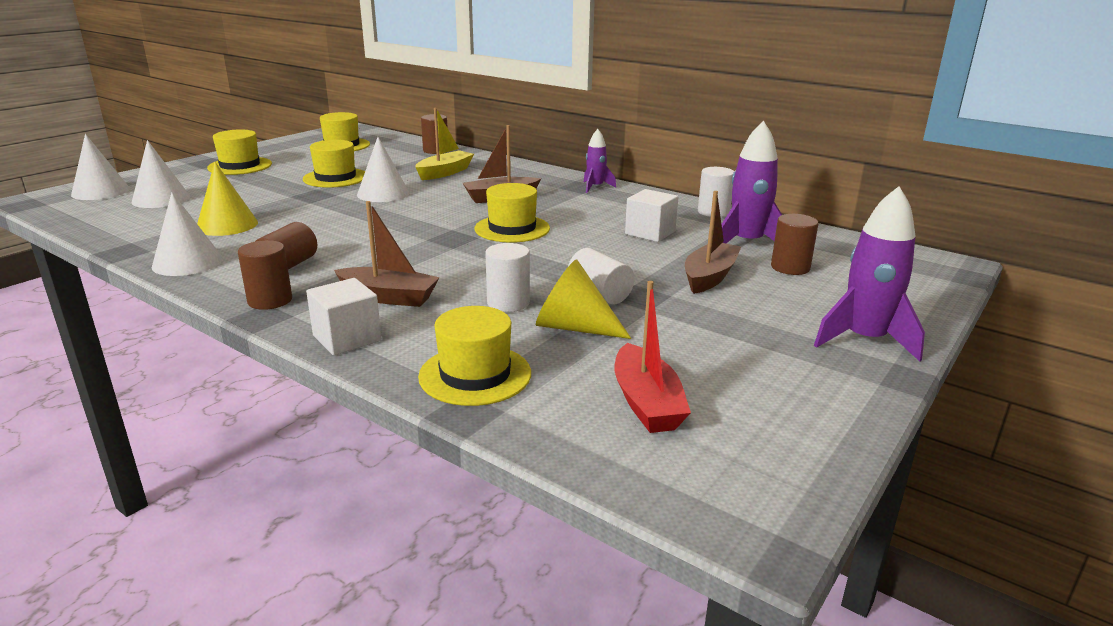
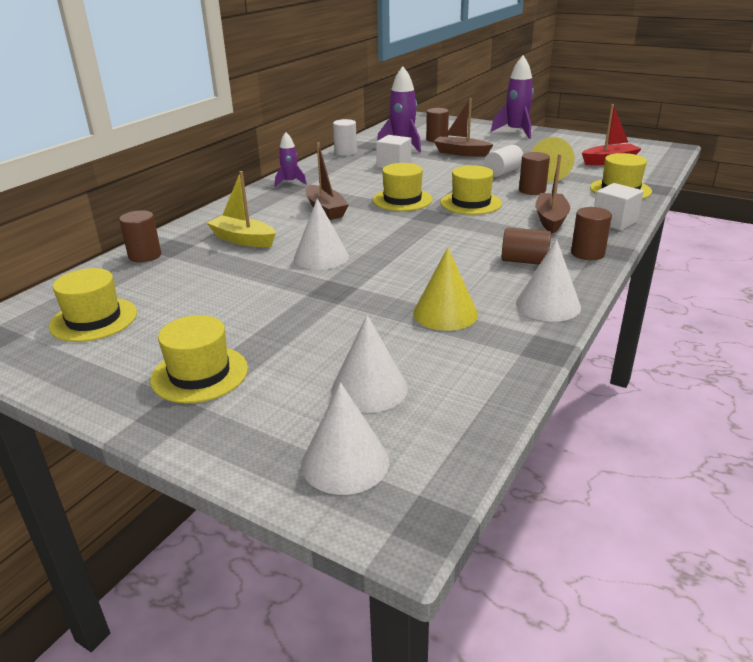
camera: 95 degrees left, 5 degrees up
(335, 178) = (263, 292): yellow hat -> yellow hat (471, 203)
(508, 303) = (532, 190): white cylinder -> brown cylinder

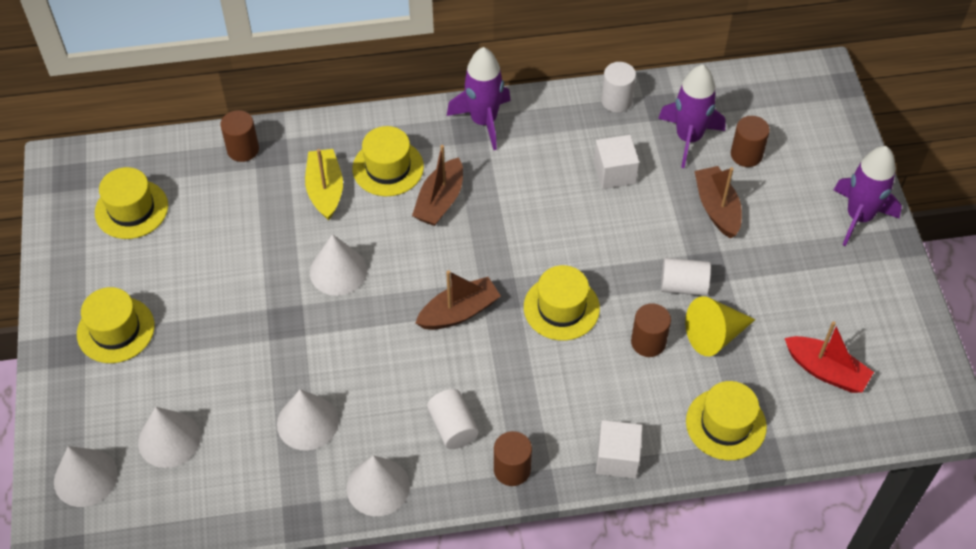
camera: 50 degrees right, 25 degrees up
(290, 182) = (483, 121): purple rocket -> purple rocket, size x1.71
(402, 200) = (519, 245): yellow hat -> yellow hat (388, 168)
(445, 313) = (307, 422): yellow cone -> white cone
(524, 261) = (453, 427): brown cylinder -> white cylinder
(550, 220) = (574, 400): brown boat -> brown boat (459, 312)

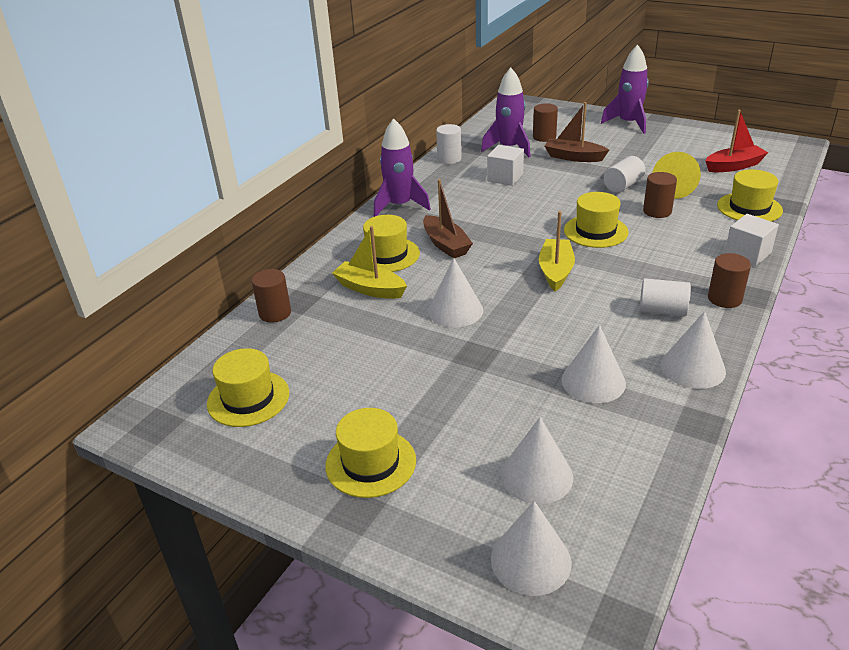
camera: 50 degrees left, 20 degrees down
(459, 312) = (556, 271): brown boat -> yellow boat

